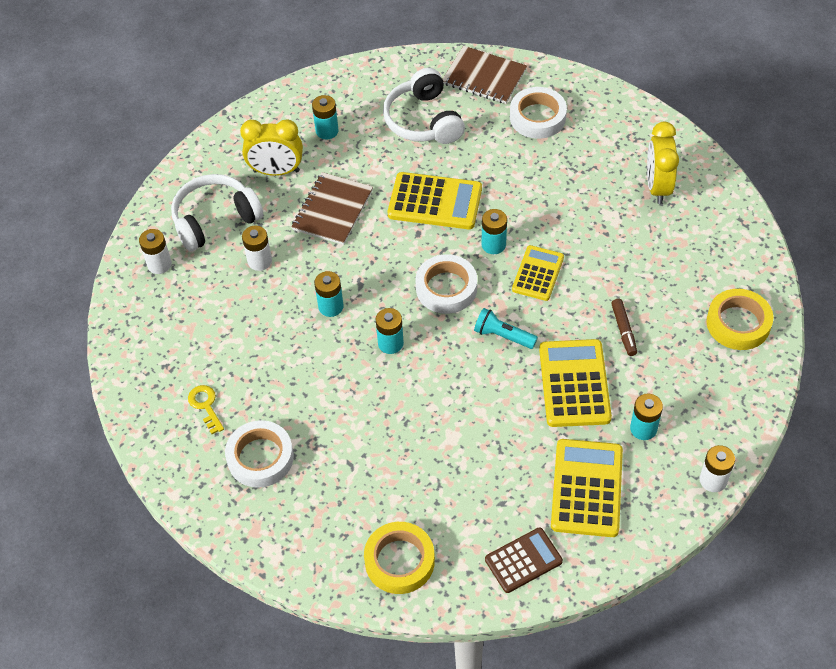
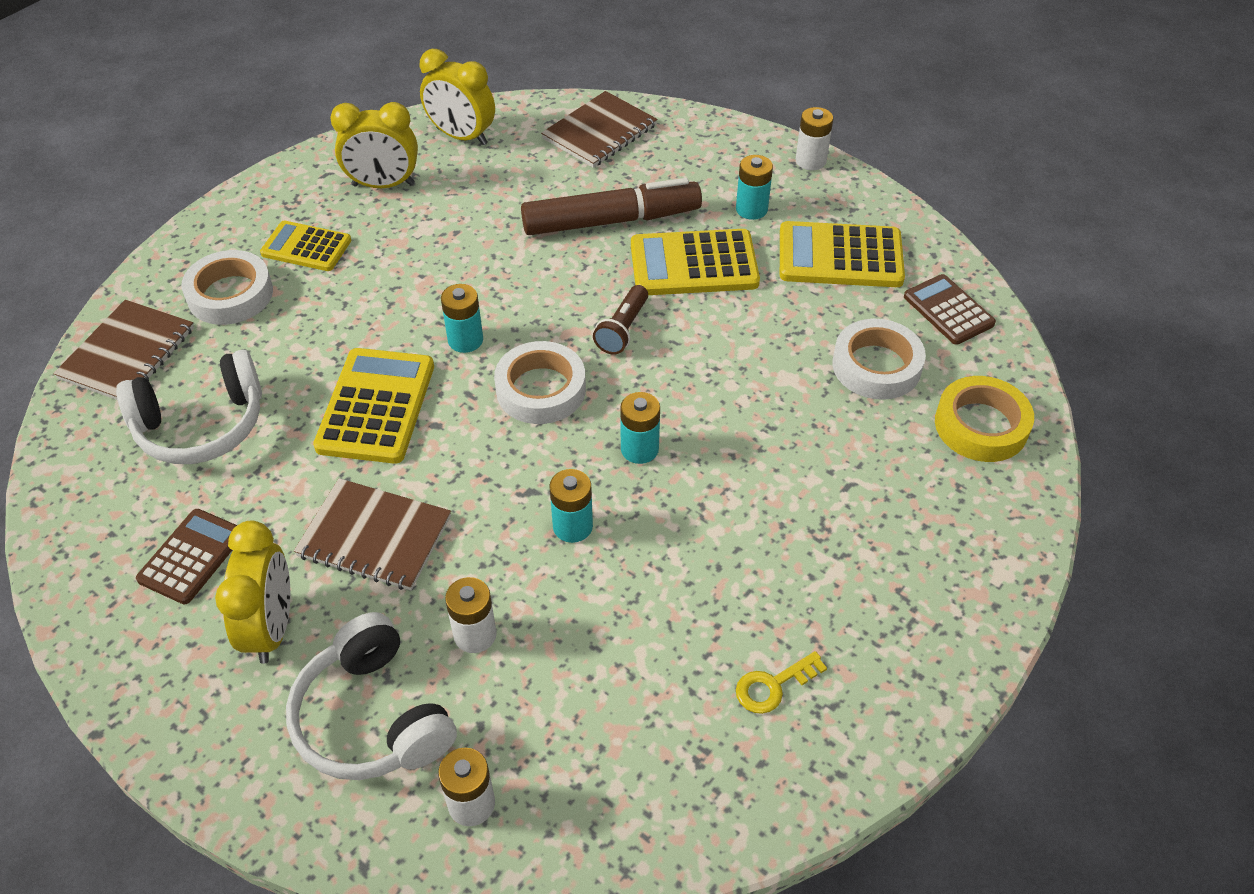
camera: 95 degrees left, 5 degrees down
(260, 457) = (856, 598): white tape -> white tape (876, 366)
(327, 131) = (191, 557): turquoise battery -> brown calculator
(503, 336) = (623, 329): turquoise flashlight -> brown flashlight
(538, 273) = (519, 296): yellow calculator -> yellow calculator (306, 247)
(623, 330) = (611, 221): brown marker -> brown marker, size x2.22
(722, 230) = (461, 136): none -> yellow clock
(738, 323) = (600, 132): yellow tape -> brown notebook

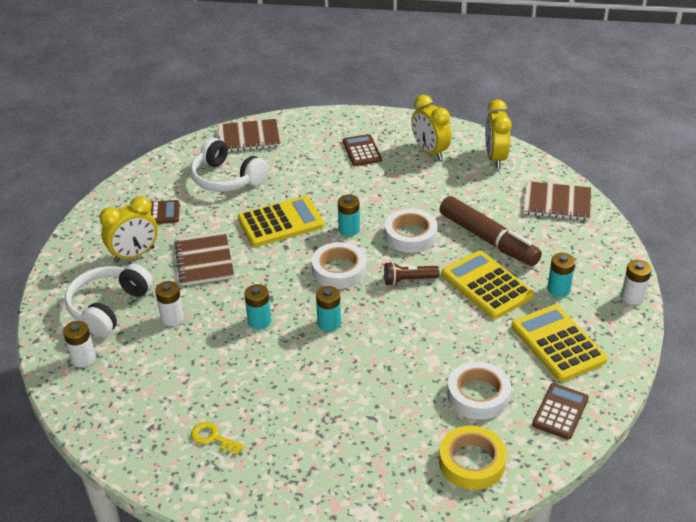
camera: 60 degrees right, 10 degrees down
(230, 294) = (310, 145): white tape -> white tape (410, 235)
(306, 247) = (362, 151): yellow calculator -> brown calculator

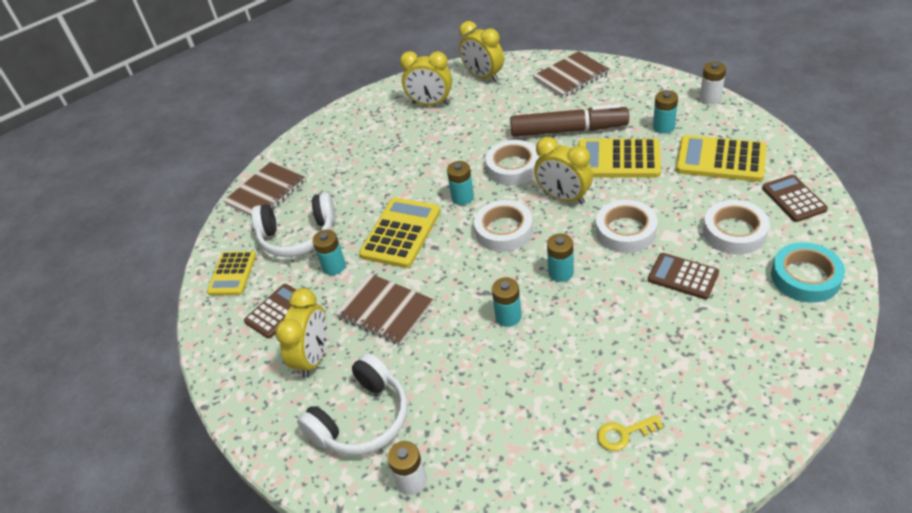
camera: 40 degrees left, 5 degrees up
(108, 307) = (362, 419): white headphones -> white headphones turned 120 degrees counterclockwise
(164, 173) = (232, 274): none -> yellow calculator
(172, 318) = (434, 376): white battery -> none
(217, 212) = (334, 266): none -> turquoise battery
(362, 151) = (378, 138): brown calculator -> brown calculator (683, 276)
(408, 280) = (563, 197): brown flashlight -> yellow clock
(410, 333) = (625, 231): none -> white tape
(472, 462) = (805, 277): yellow tape -> turquoise tape

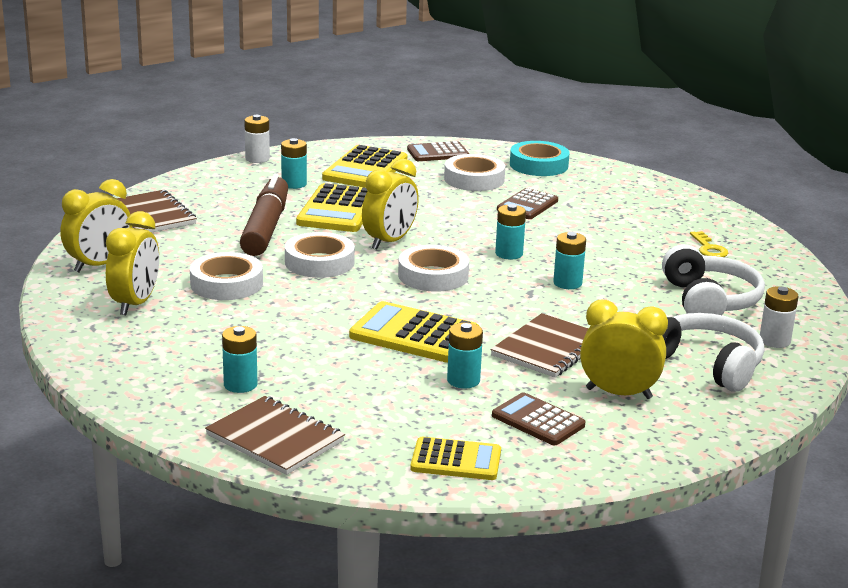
camera: 95 degrees left, 20 degrees down
(298, 236) = (392, 408): white headphones -> white headphones (709, 301)
(462, 197) = (362, 294): turquoise battery -> turquoise battery (240, 384)
(625, 231) = (456, 220): white tape -> white tape (226, 284)

